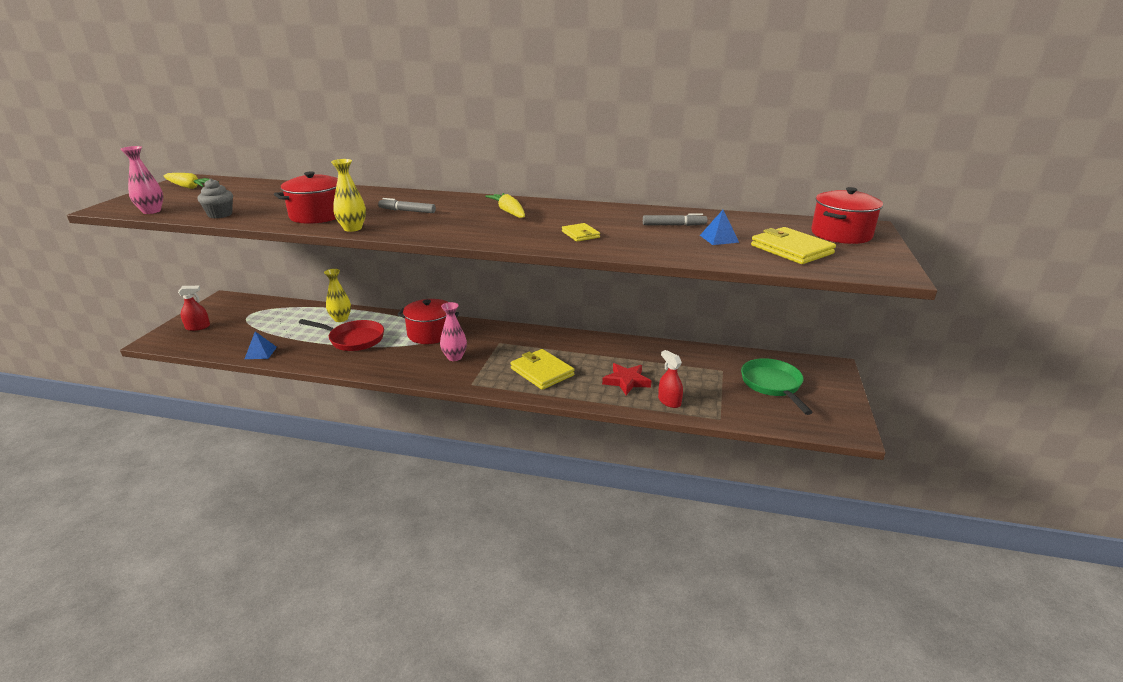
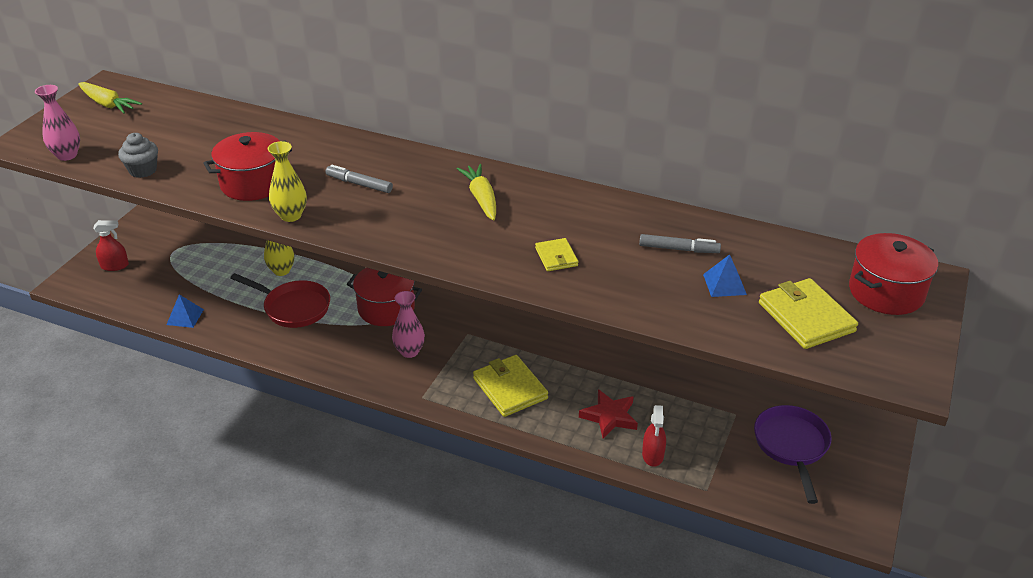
camera: 10 degrees right, 10 degrees up
(669, 401) = (653, 455): red spray bottle -> red spray bottle turned 150 degrees counterclockwise
(772, 385) = (791, 446): green pan -> purple pan

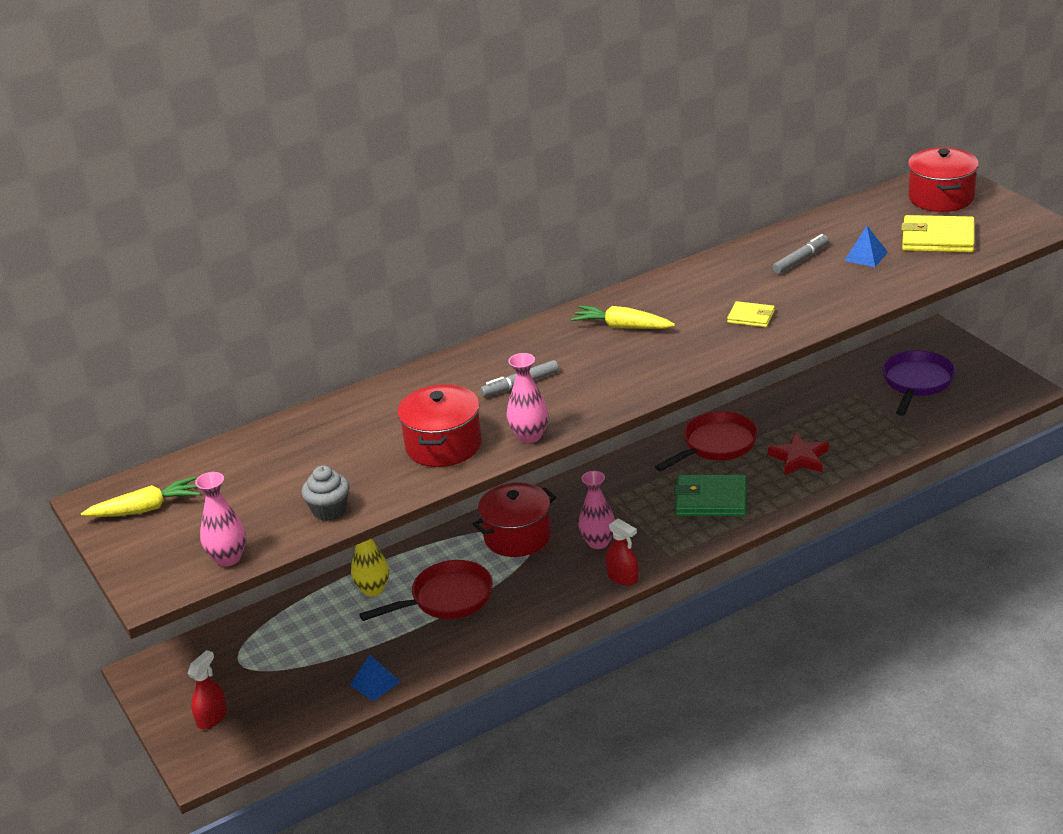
camera: 50 degrees left, 5 degrees down
(291, 216) = (529, 436): yellow vase -> pink vase
(510, 388) = (711, 500): yellow wallet -> green wallet
(584, 360) = (716, 445): none -> red pan
(653, 455) = (864, 453): red spray bottle -> red spray bottle (623, 577)
(791, 446) = (917, 383): purple pan -> purple pan turned 75 degrees clockwise

